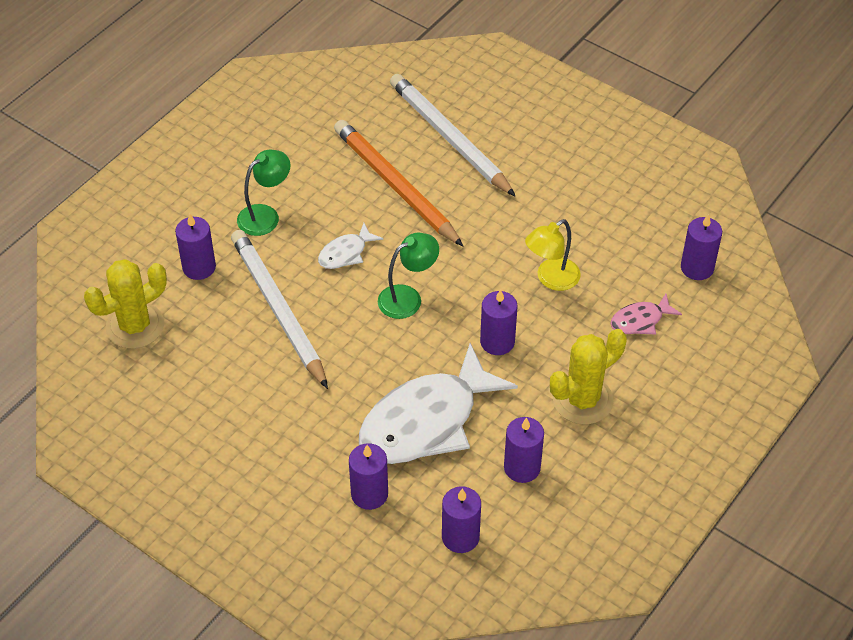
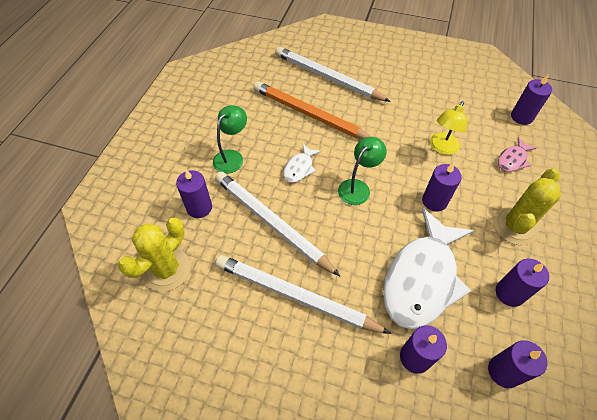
camera: 20 degrees left, 5 degrees up
(268, 396) = (295, 296): none -> white pencil

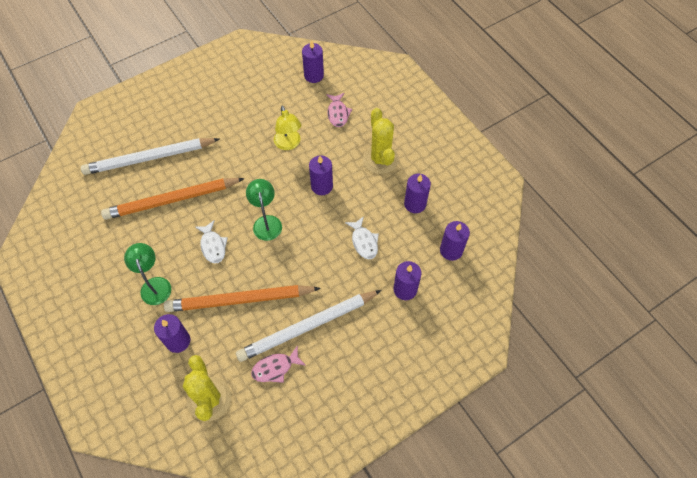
camera: 50 degrees left, 5 degrees up
(234, 300) = (275, 368): none -> pink fish
(271, 223) = (240, 300): white pencil -> orange pencil
(422, 278) = (364, 242): white fish -> white fish, size x0.44

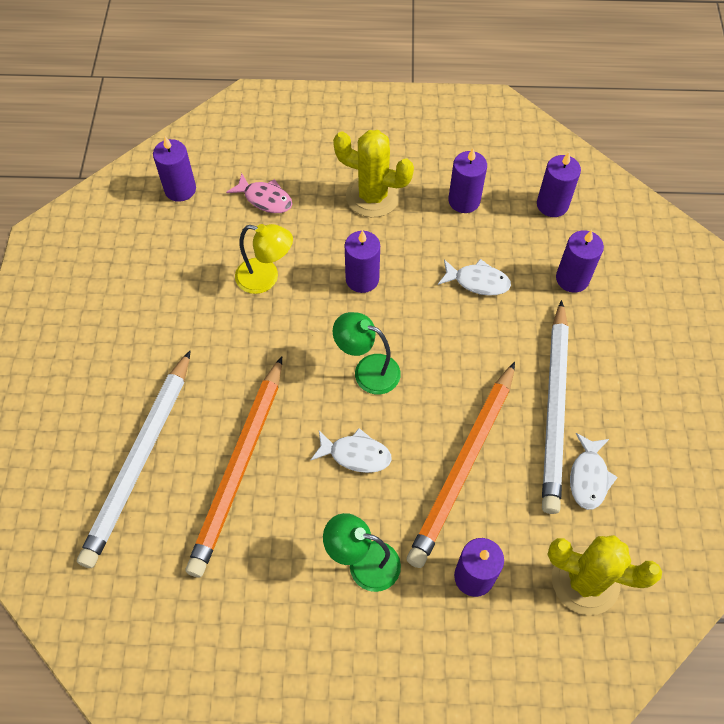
camera: 55 degrees left, 0 degrees up
(275, 368) = (588, 477): pink fish -> white fish

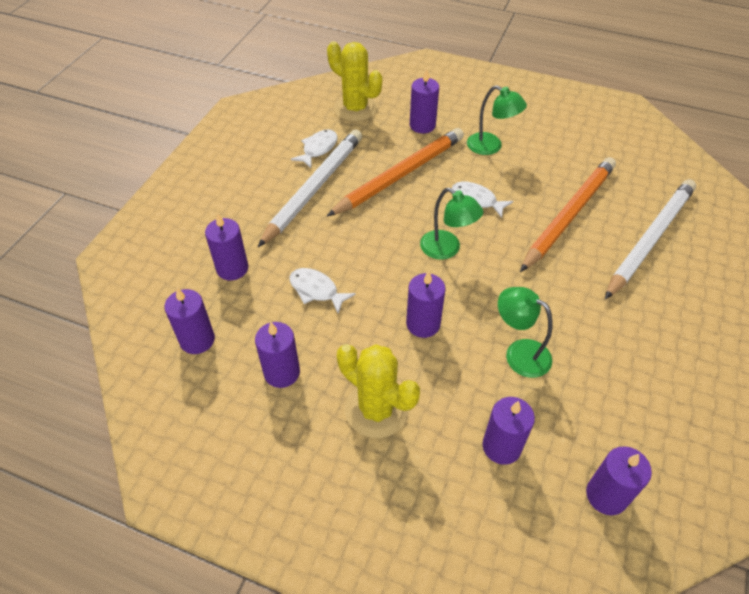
camera: 160 degrees left, 10 degrees down
(265, 199) = (501, 446): pink fish -> purple candle
(266, 278) = (519, 353): yellow lamp -> green lamp

